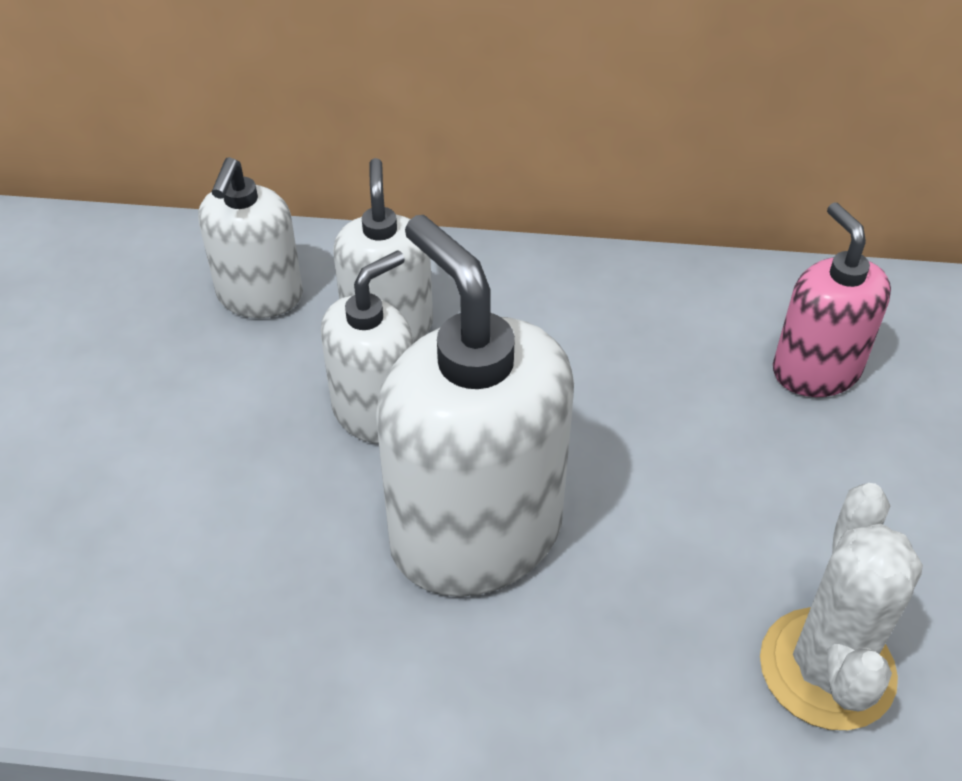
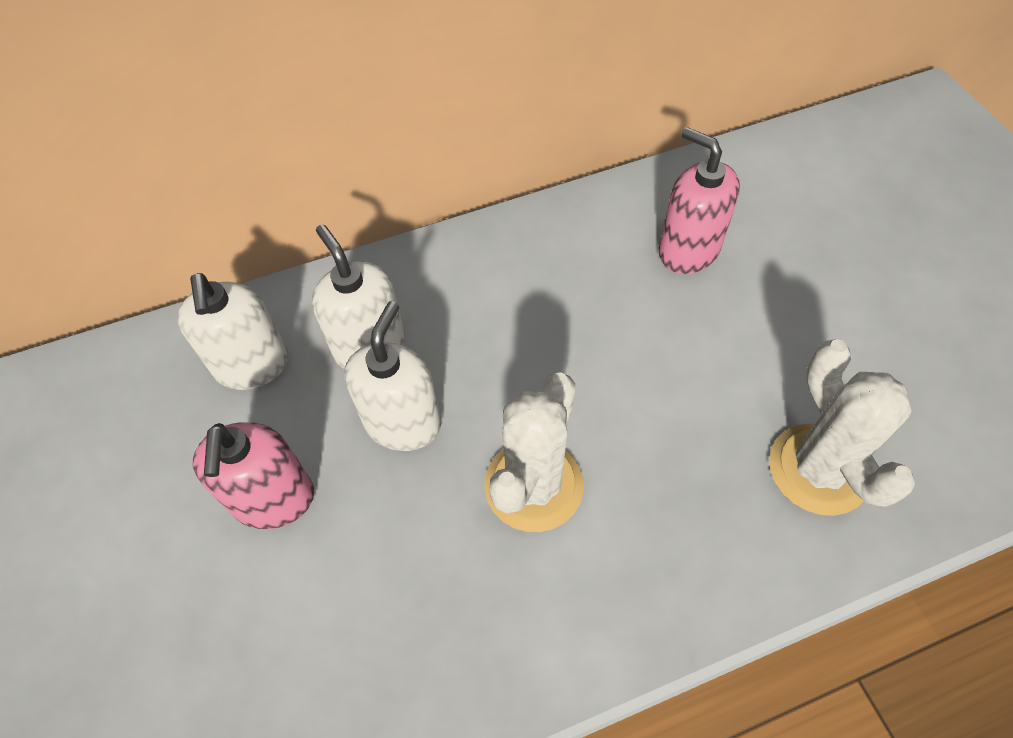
camera: 25 degrees left, 10 degrees up
(203, 428) = (274, 499): none -> pink soap dispenser
(475, 533) = (534, 485): white soap dispenser -> white cactus

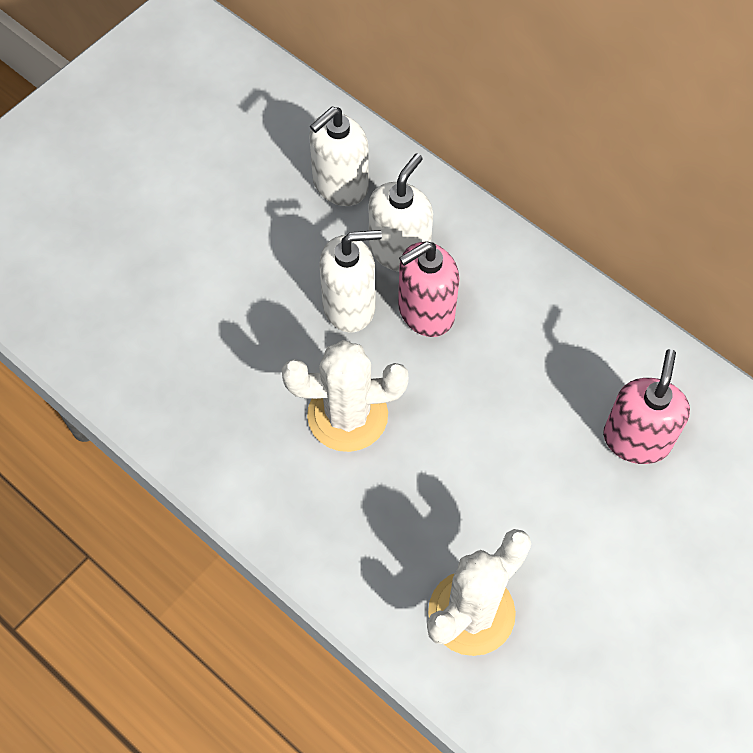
camera: 60 degrees right, 5 degrees up
(274, 499) = (249, 258): pink soap dispenser -> pink soap dispenser (425, 312)

